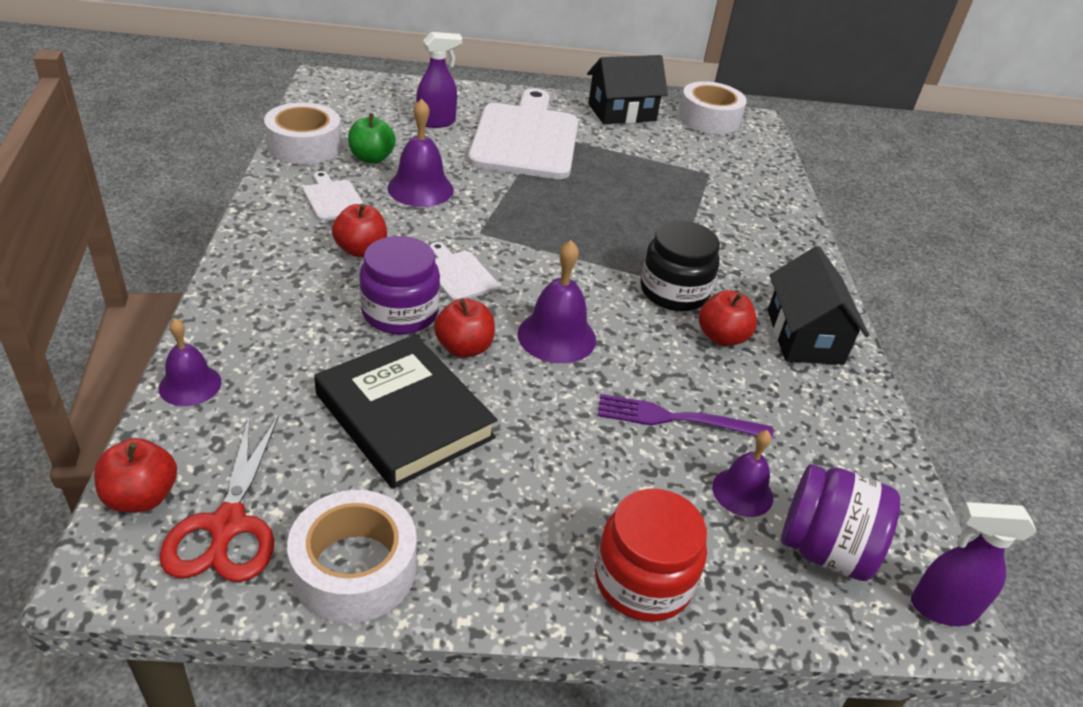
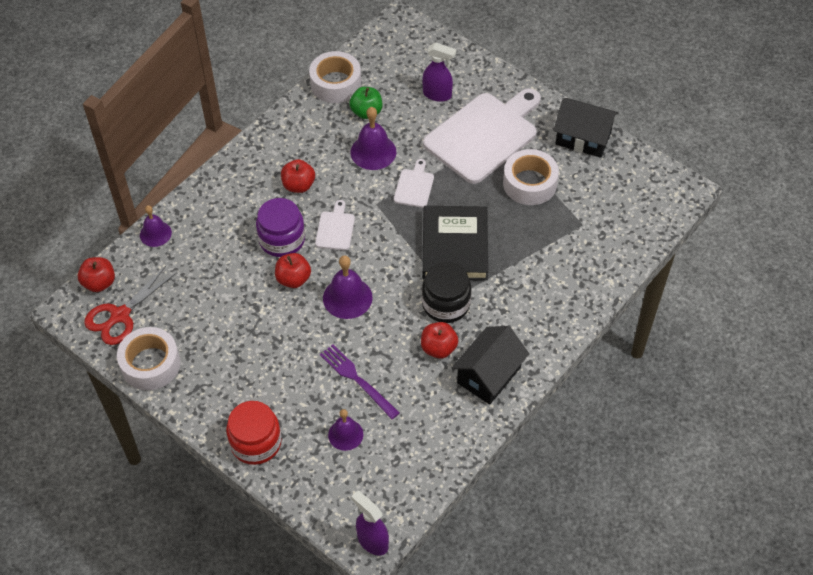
camera: 45 degrees right, 15 degrees up
(333, 199) = (316, 138): white cutting board -> white cutting board (414, 186)
(404, 416) = (231, 303): black book -> black book (455, 246)
(709, 119) = (647, 173): white tape -> white tape (529, 183)
(824, 549) = (351, 483): purple jar -> none

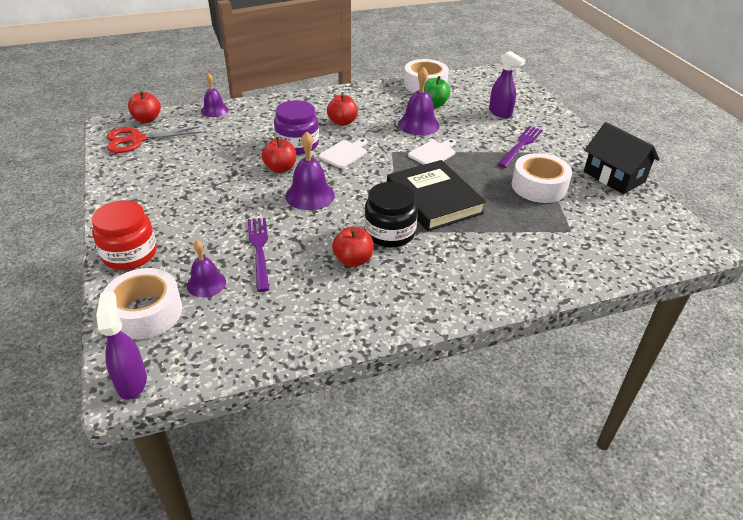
camera: 30 degrees right, 15 degrees down
(150, 364) = (120, 173): white tape -> white tape (146, 312)
(455, 246) = (434, 200): black book -> black book turned 60 degrees counterclockwise
(484, 135) = (521, 145): white cutting board -> purple fork
(489, 375) = (381, 301): black house -> none

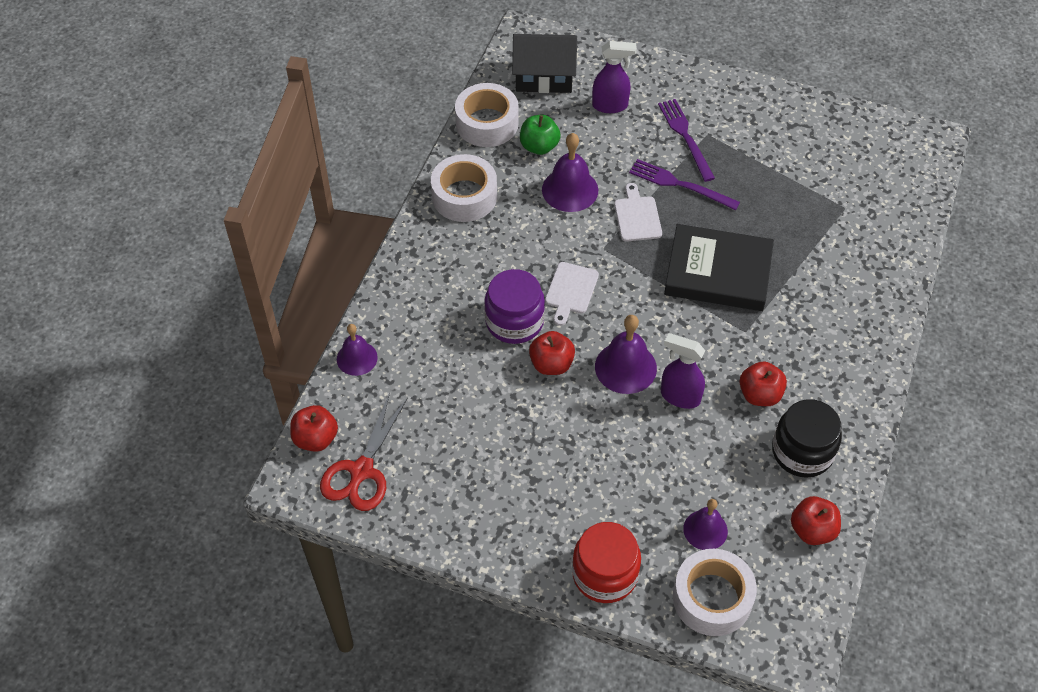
camera: 50 degrees left, 15 degrees up
(132, 382) = (800, 647): purple spray bottle -> purple spray bottle (679, 396)
(259, 250) = (686, 460): purple fork -> purple fork (680, 185)
(342, 122) = (502, 252): red apple -> red apple (812, 530)
(344, 153) = (571, 291): white cutting board -> white cutting board turned 150 degrees counterclockwise
(389, 233) = (742, 341): black jar -> black jar (802, 452)
(539, 186) = (764, 178): white tape -> white tape (464, 196)
(614, 177) = (796, 112): black house -> black house (544, 77)

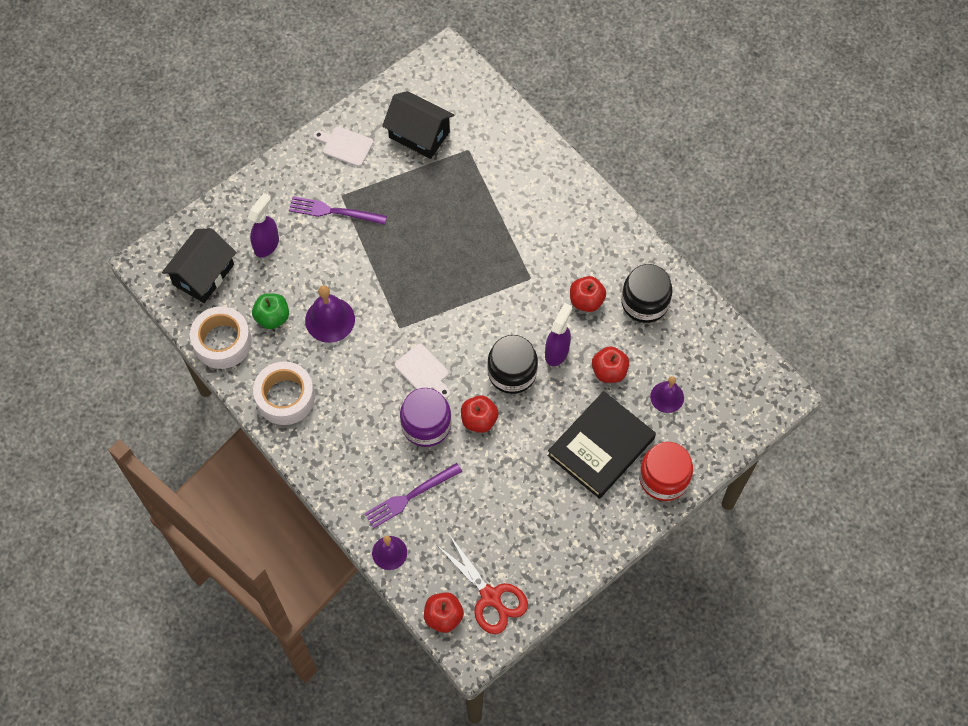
camera: 60 degrees left, 10 degrees up
(625, 367) = (512, 372): purple bell -> black jar
(637, 216) = (386, 288): white cutting board -> white cutting board (345, 146)
(679, 396) = (557, 352): purple spray bottle -> purple spray bottle turned 150 degrees clockwise
(680, 185) = (376, 242): purple fork -> purple fork (410, 496)
(712, 598) = (717, 422): white tape -> none
(718, 272) = (470, 265): black book -> black book (601, 447)
(812, 530) = (704, 333): red apple -> red apple (609, 371)
(825, 161) = (419, 134): none -> black house

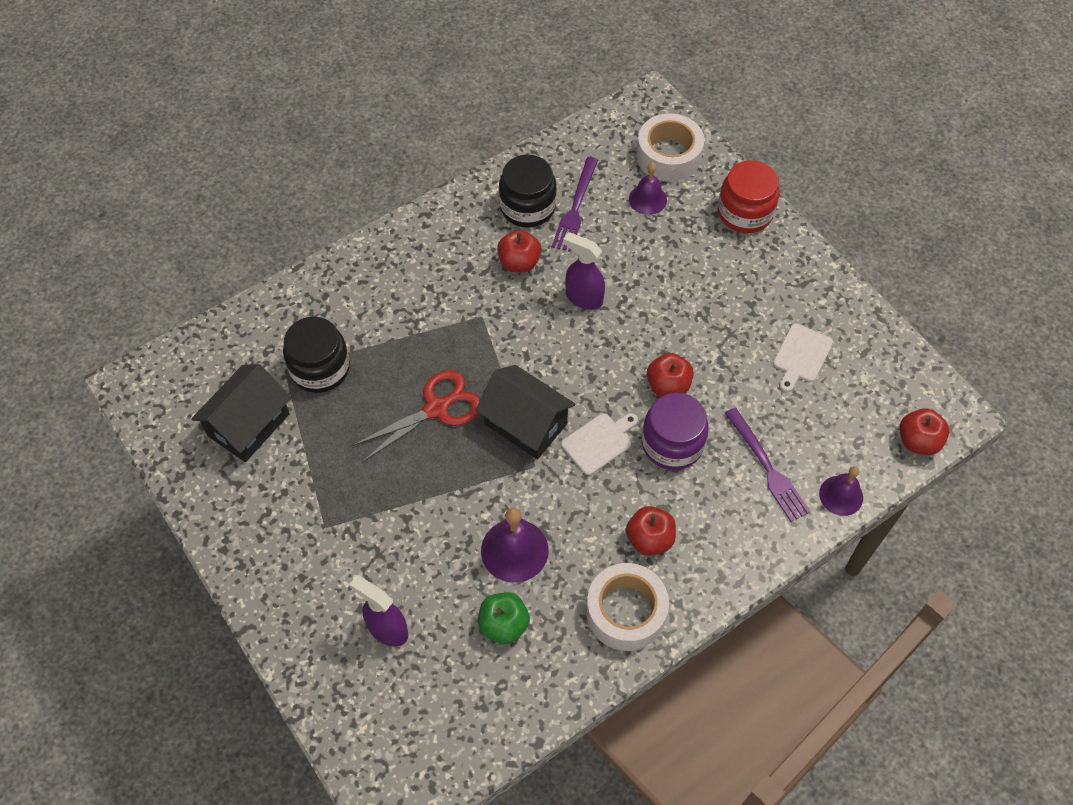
camera: 85 degrees left, 5 degrees down
(203, 275) = (424, 720): black house -> black house (525, 424)
(222, 342) = (535, 695): white tape -> white tape (668, 156)
(334, 211) = (349, 537): purple fork -> purple fork (575, 207)
(345, 146) = (246, 518): white cutting board -> white cutting board (801, 356)
(490, 597) = (891, 391): red scissors -> red scissors (436, 409)
(512, 372) = (607, 346): black jar -> black jar (320, 368)
(601, 447) = (706, 266): black book -> none
(609, 371) = (612, 249): red apple -> red apple (649, 539)

